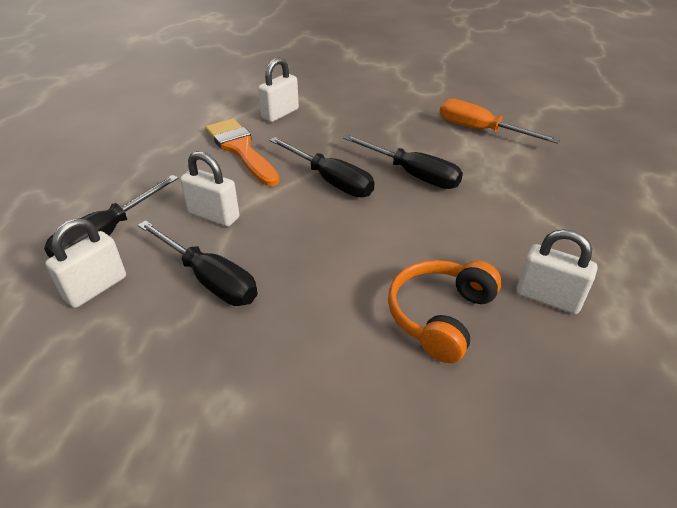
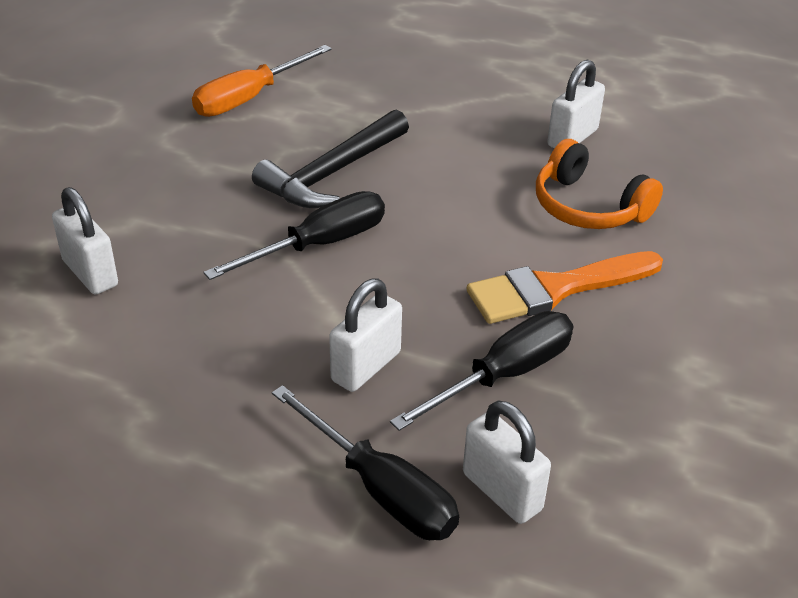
camera: 80 degrees left, 0 degrees up
(241, 149) = (189, 328): orange brush -> orange brush (555, 289)
(412, 174) = (332, 174): black screwdriver -> black hammer

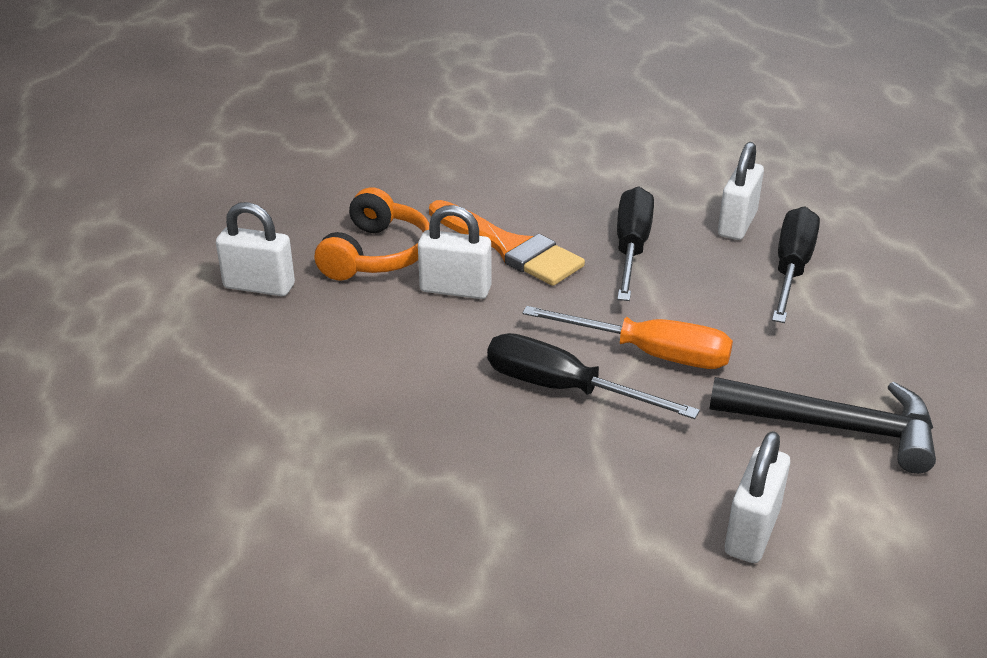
camera: 115 degrees left, 5 degrees down
(249, 98) = (314, 562): orange screwdriver -> orange screwdriver (650, 354)
(332, 174) = (437, 423): black hammer -> black hammer (836, 427)
(366, 366) = (689, 310): white padlock -> white padlock (455, 289)
(503, 375) = (631, 248): black screwdriver -> black screwdriver turned 75 degrees clockwise

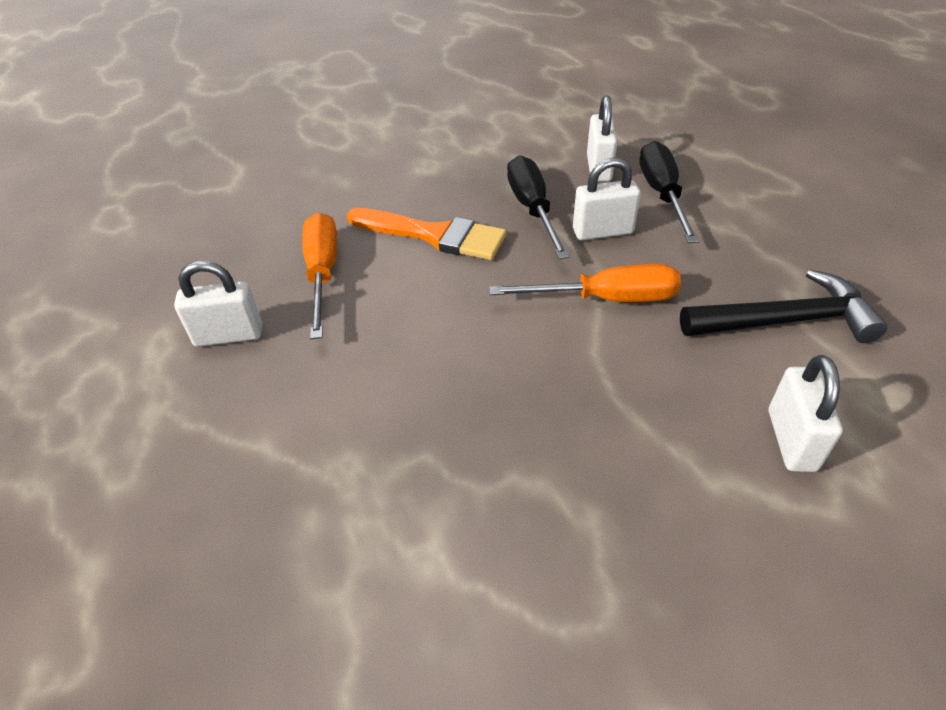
camera: 20 degrees left, 10 degrees up
(376, 254) = (323, 273): orange headphones -> orange screwdriver
(455, 289) = (411, 287): white padlock -> white padlock (602, 232)
(563, 389) = (558, 354): black screwdriver -> none

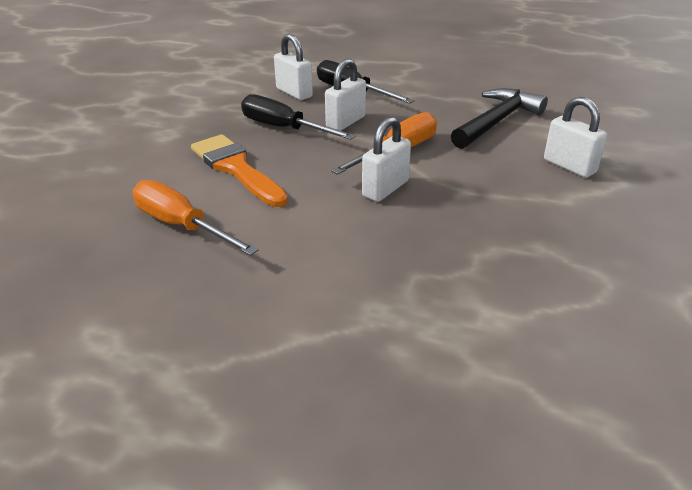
camera: 45 degrees left, 10 degrees down
(229, 335) = (161, 298): white padlock -> white padlock (385, 189)
(434, 235) = (236, 168): orange brush -> orange brush turned 105 degrees counterclockwise

